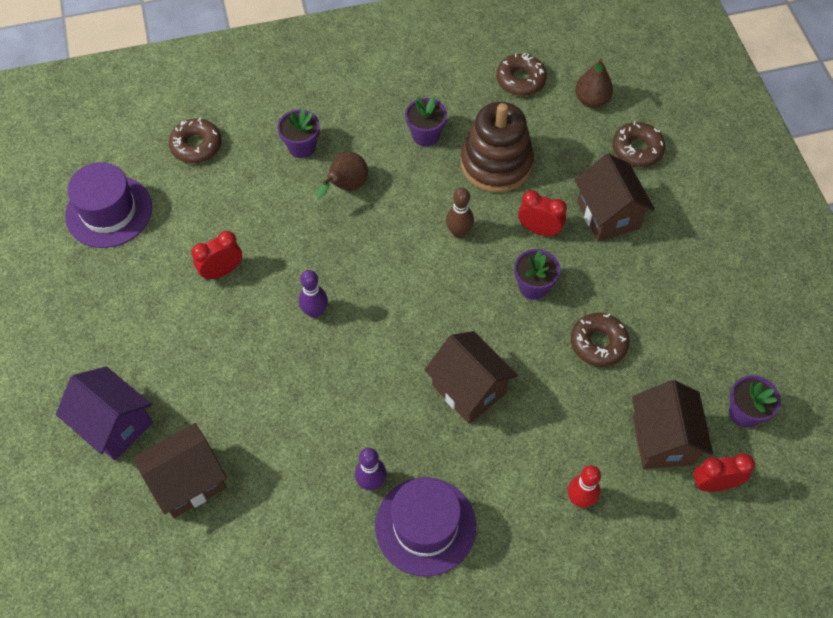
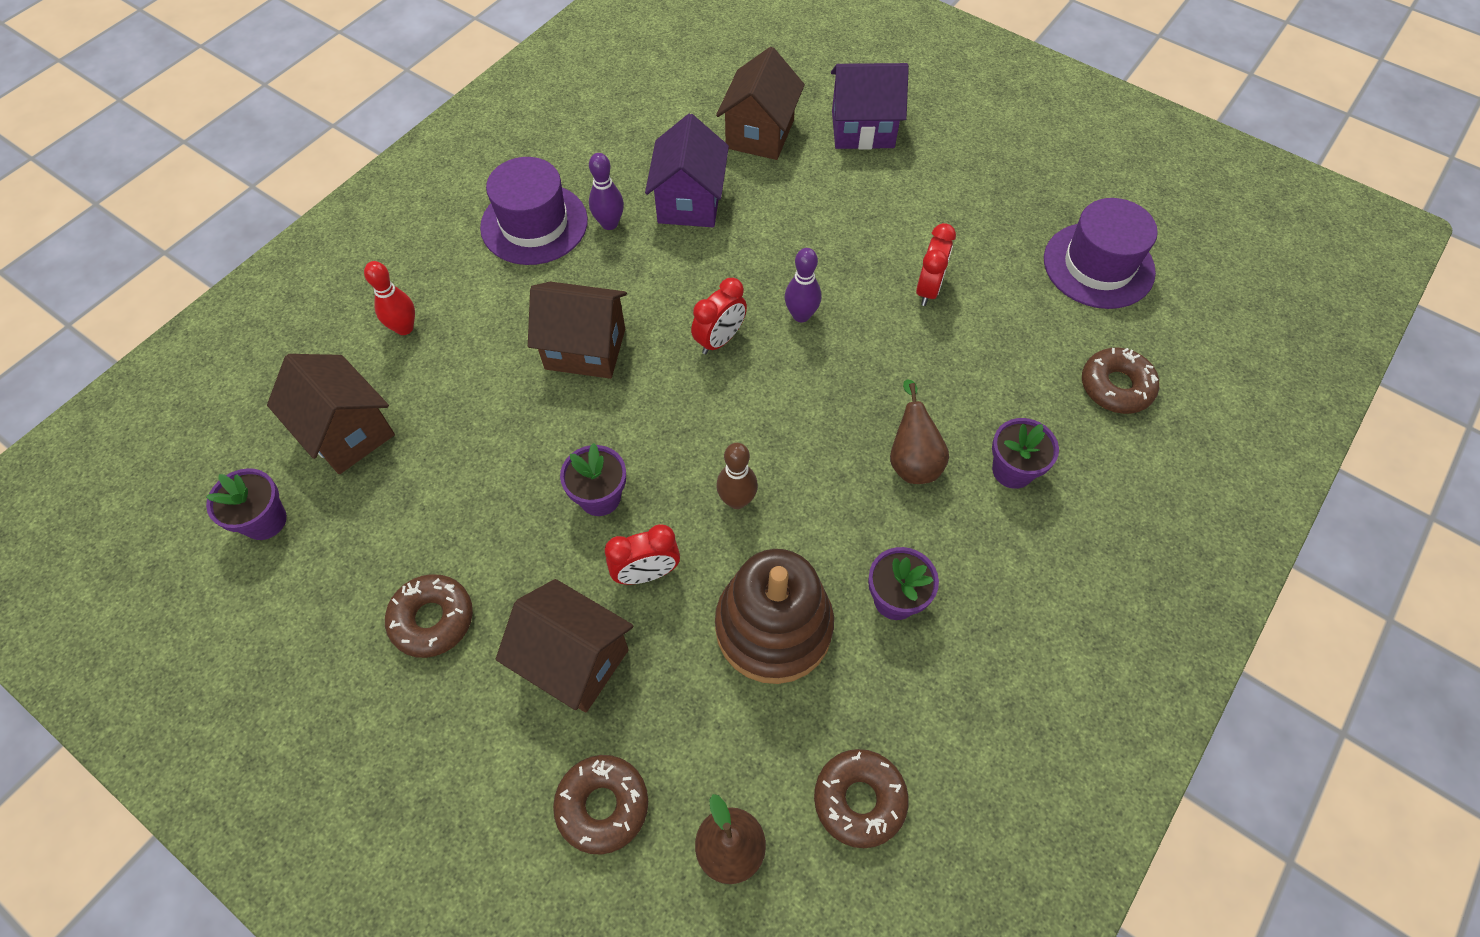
camera: 140 degrees right, 0 degrees up
(299, 457) = (689, 202): none -> purple house
(598, 343) = (480, 485): brown donut -> brown donut (432, 619)
(714, 484) = (270, 425): red clock -> red clock (720, 340)

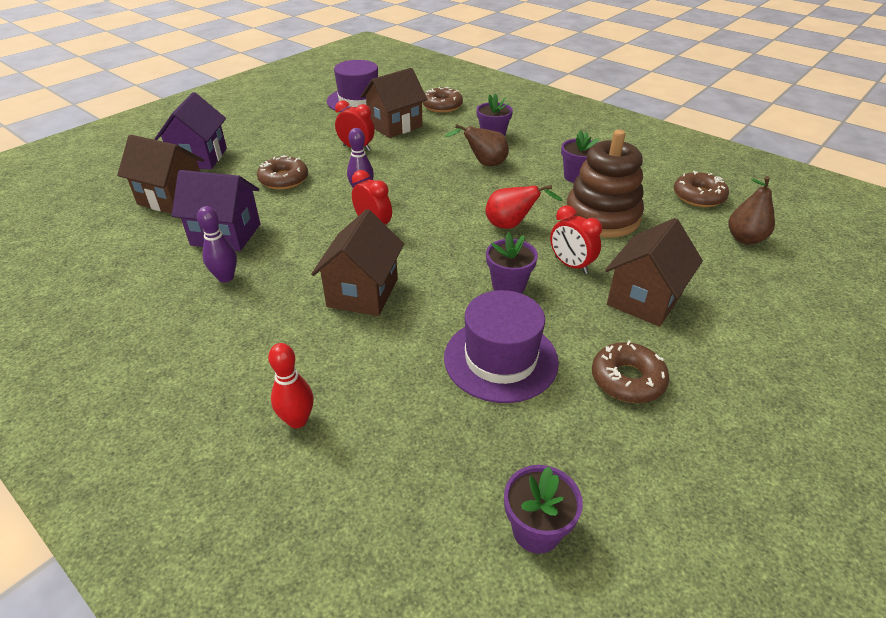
camera: 85 degrees left, 20 degrees down
(347, 432) = (426, 461): brown house -> brown house (395, 126)
(534, 224) = (199, 324): purple hat -> purple hat (500, 359)
(602, 805) = (742, 287): brown donut -> brown donut (284, 179)
(646, 573) = (571, 265): red clock -> red clock turned 150 degrees clockwise
(737, 500) = (511, 225): brown bowling pin -> red pear

